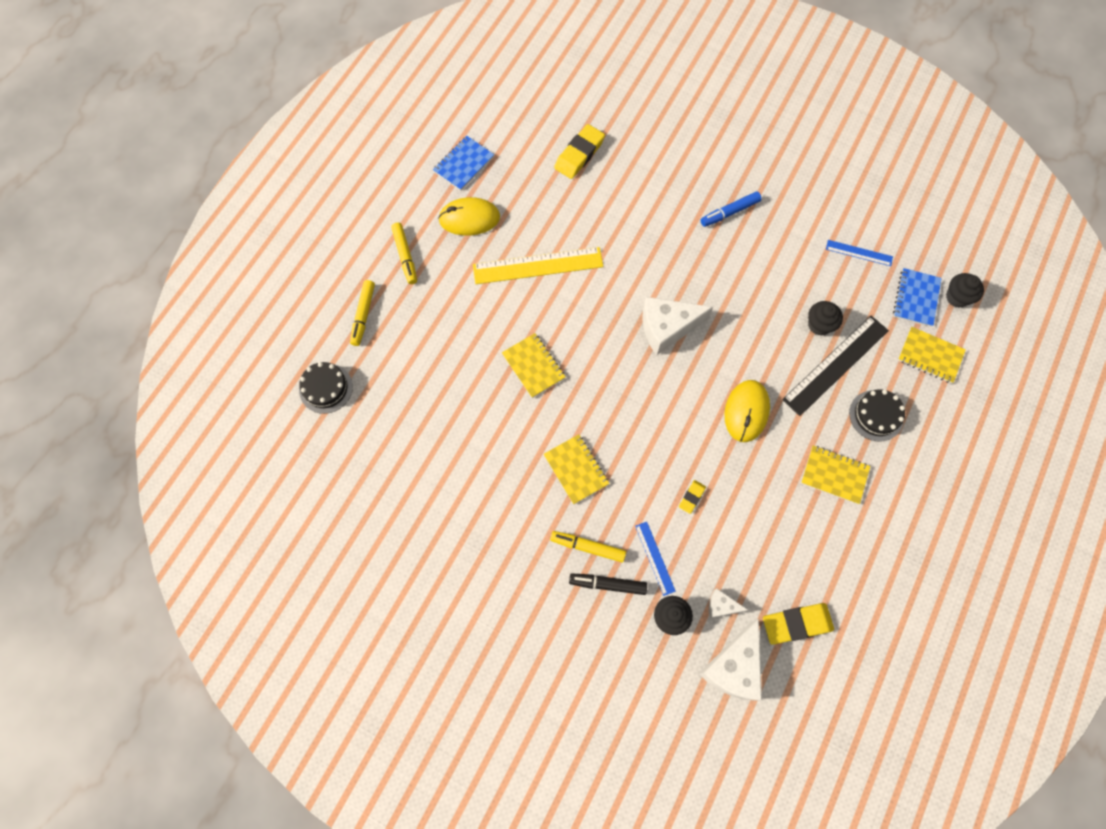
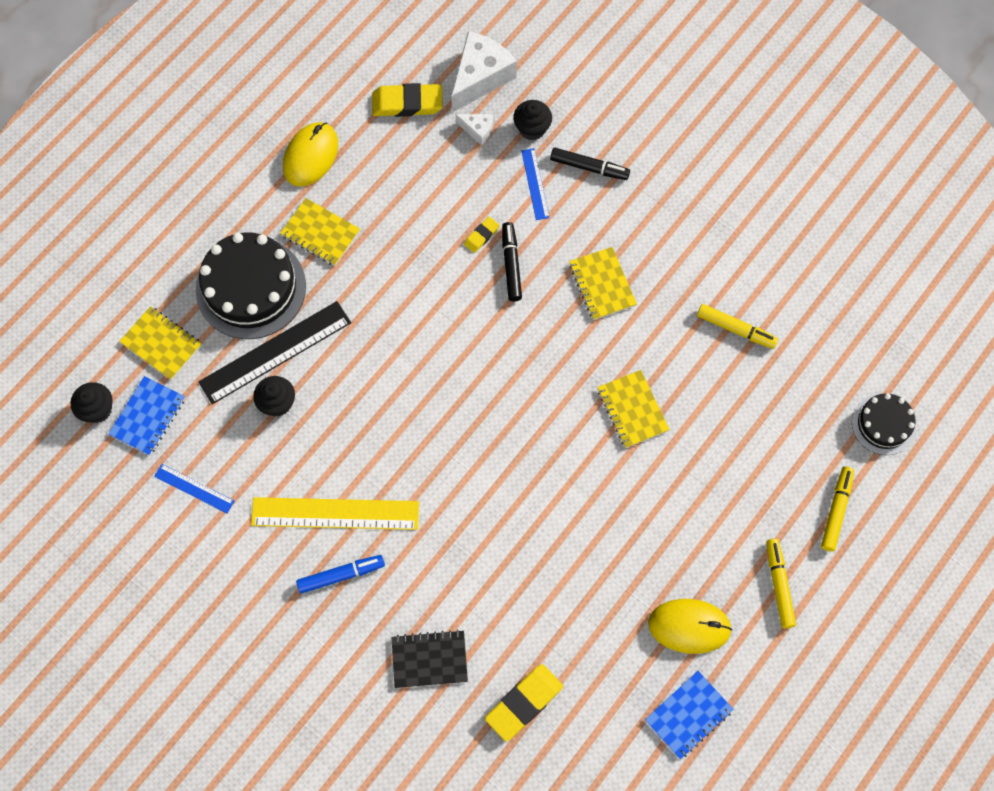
camera: 170 degrees left, 0 degrees up
(538, 265) = (608, 541): yellow ruler -> yellow ruler (335, 514)
(588, 547) = (603, 205): yellow marker -> yellow marker (735, 329)
(651, 170) = (429, 659): none -> black notebook
(659, 474) = (511, 265): none -> black marker
(667, 328) = (462, 430): white cheese -> none
(746, 411) = (396, 316): yellow mouse -> yellow mouse (311, 156)
(876, 415) = (251, 288): black cake -> black cake, size x1.78

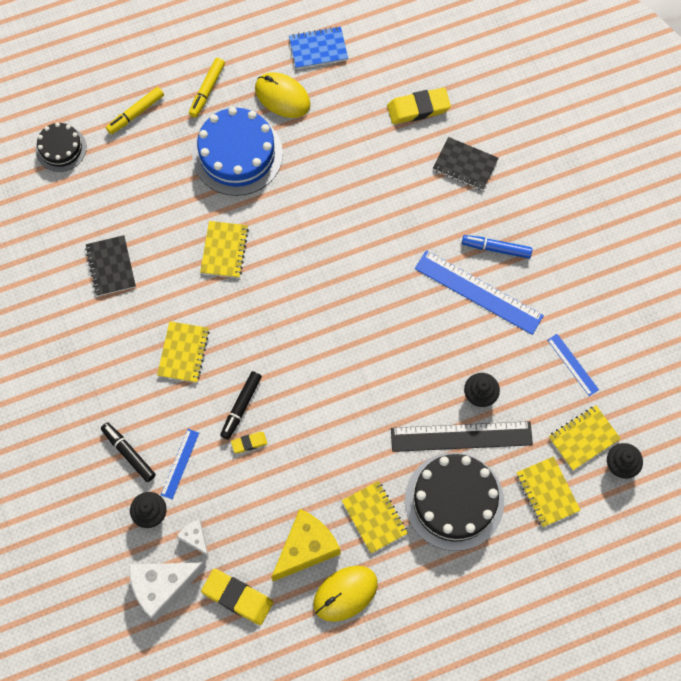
camera: 150 degrees left, 0 degrees up
(148, 417) = (583, 438): blue notebook -> yellow notebook
(335, 514) = (478, 292): yellow ruler -> blue ruler
(369, 174) = (306, 548): none -> yellow cheese
(692, 526) = (237, 154): none -> blue cake
(735, 329) = (111, 266): yellow marker -> black notebook

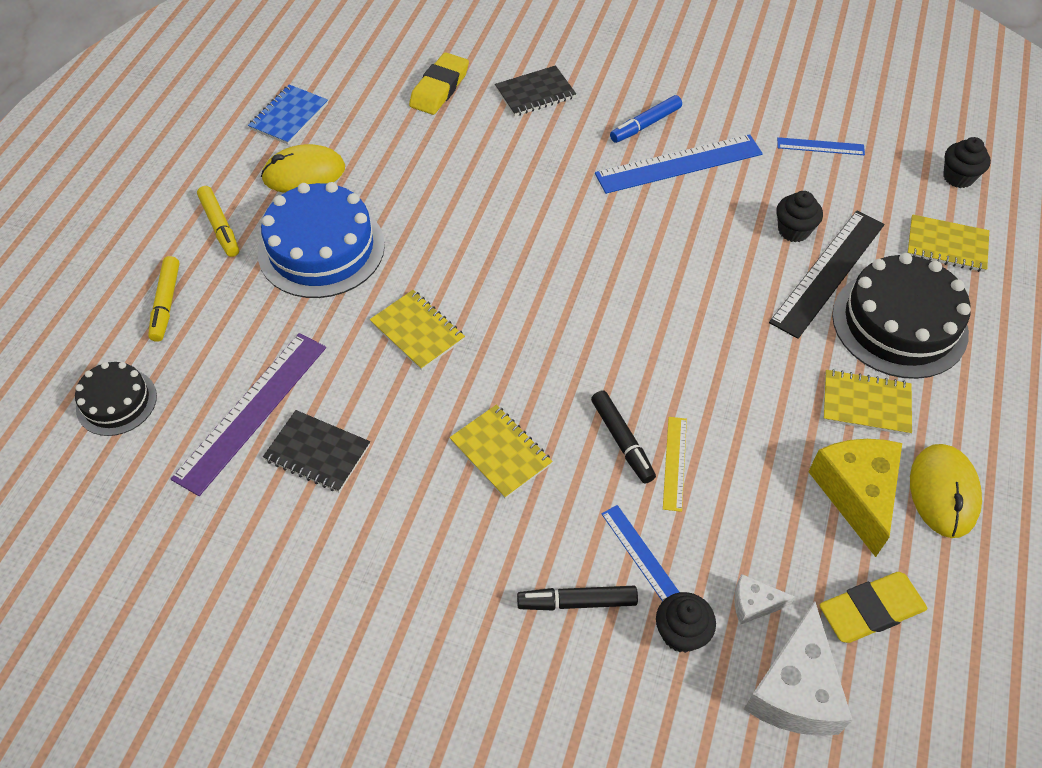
camera: 50 degrees left, 15 degrees down
(108, 214) = (251, 411): none -> purple ruler
(249, 443) = (675, 463): yellow eraser -> yellow ruler
(583, 438) = (907, 185): yellow notebook -> none

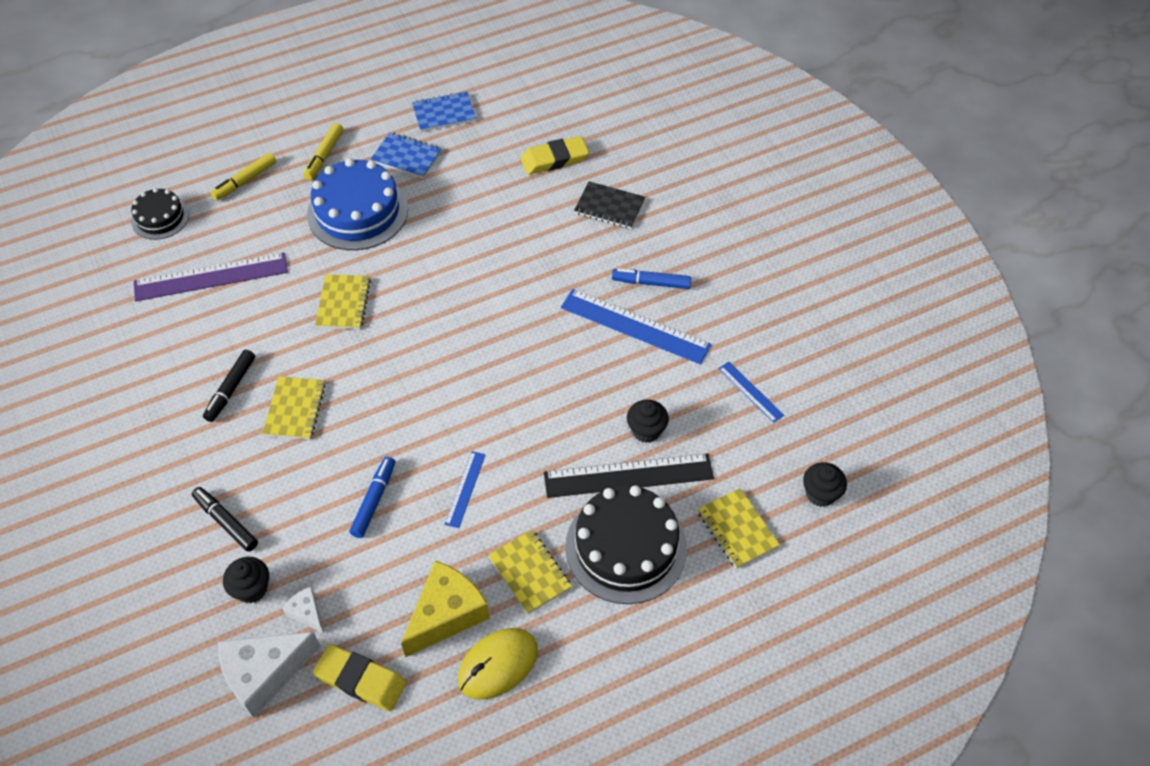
camera: 45 degrees right, 0 degrees up
(304, 173) = (406, 157): yellow mouse -> blue notebook
(317, 453) = (212, 327): black notebook -> none
(622, 440) = (364, 461): black marker -> black marker (231, 389)
(639, 553) = (289, 529): blue ruler -> blue ruler (465, 489)
(675, 463) = (374, 500): yellow ruler -> blue marker

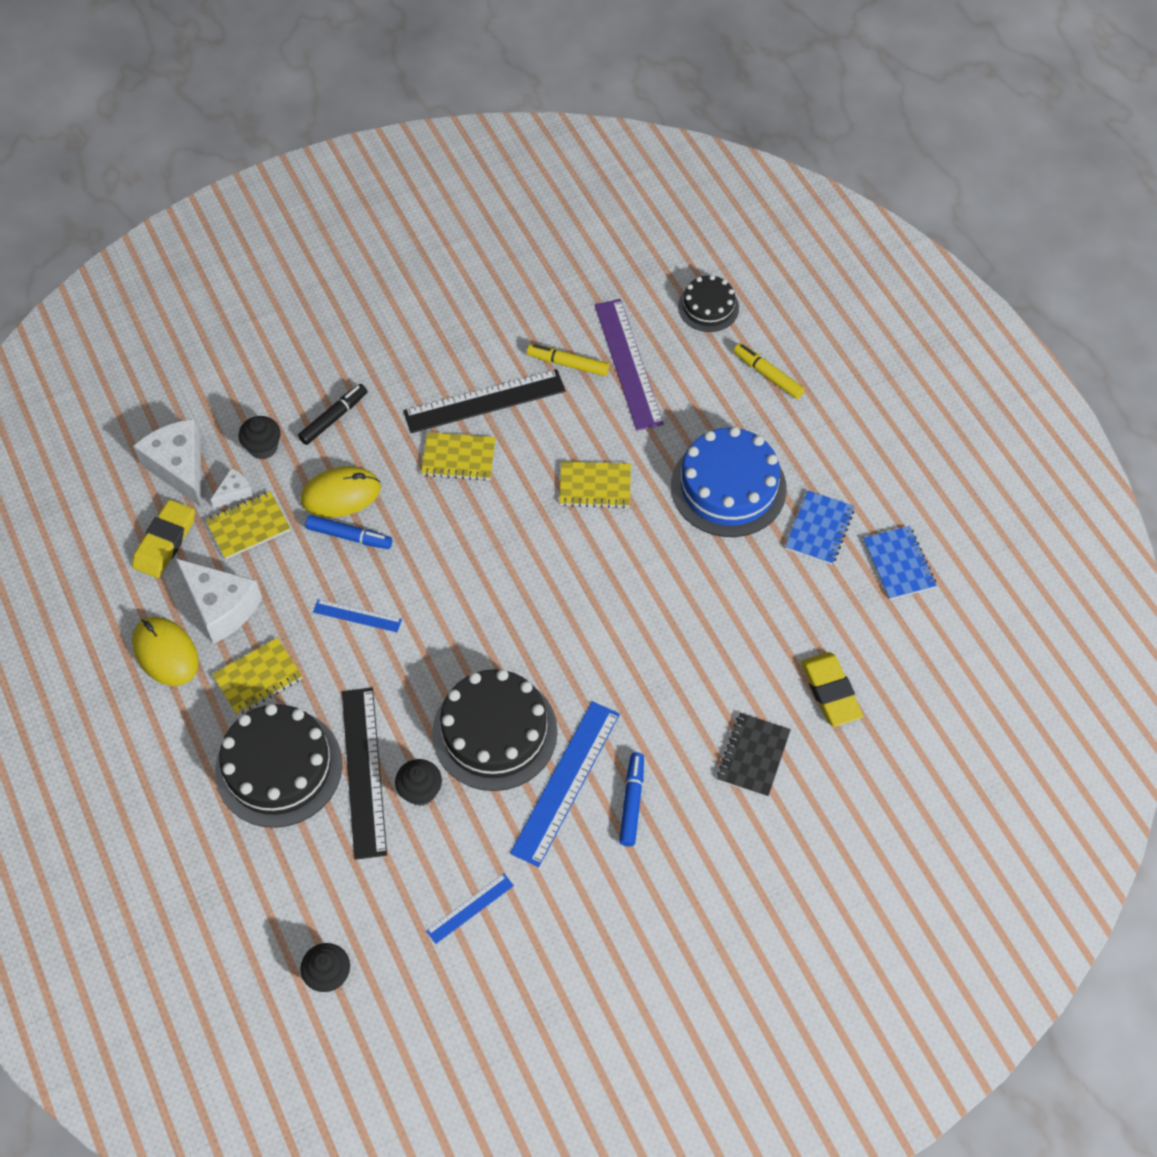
camera: 90 degrees right, 5 degrees up
(231, 389) = (484, 401): black marker -> black ruler
(323, 510) = (341, 494): none -> yellow mouse
(324, 156) = (813, 446): yellow marker -> yellow marker (568, 364)
(446, 614) = (221, 607): yellow cheese -> white cheese
(589, 376) = (494, 732): none -> black cake
(737, 529) = (291, 880): yellow notebook -> yellow notebook (248, 526)

